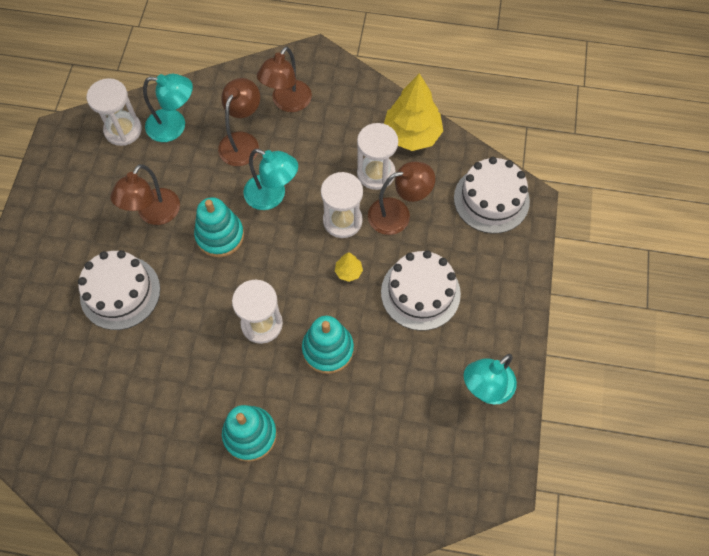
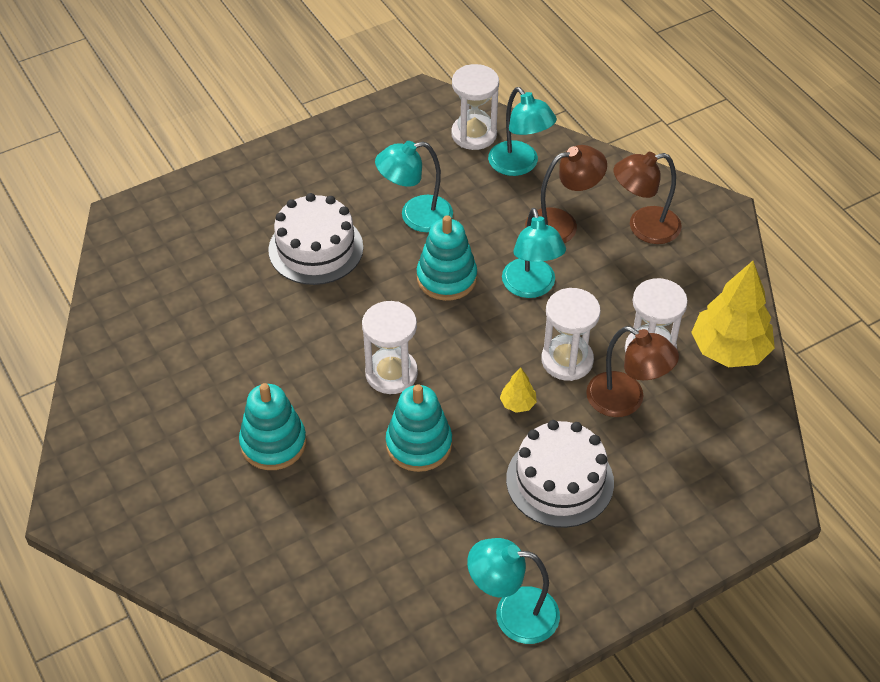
camera: 50 degrees right, 15 degrees down
(154, 214) = (415, 216): brown lamp -> turquoise lamp
(491, 199) = (736, 471): white cake -> none

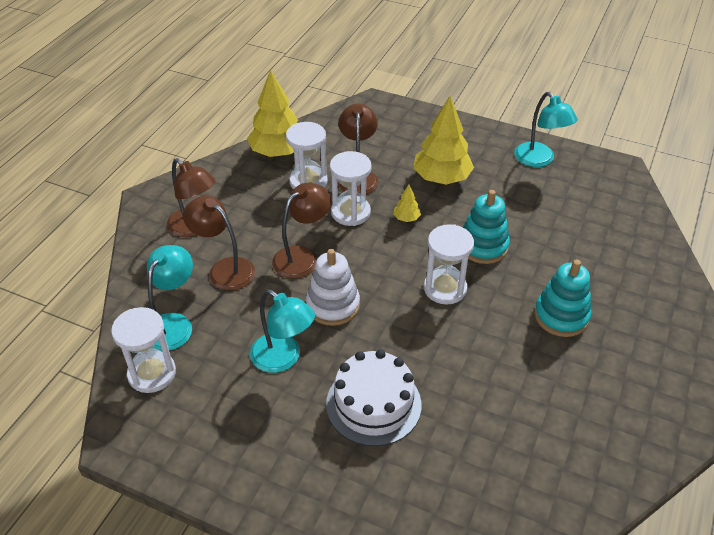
camera: 125 degrees left, 5 degrees down
(446, 278) = (333, 305): turquoise stacking toy -> white stacking toy
(531, 287) = (302, 257): turquoise lamp -> brown lamp
(559, 481) = (442, 178): white cake -> yellow tree

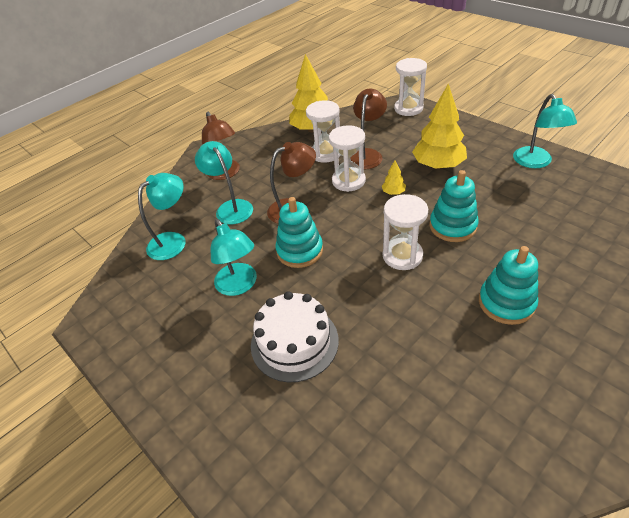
camera: 25 degrees right, 0 degrees up
(152, 373) = (138, 275): white hourglass -> white hourglass (408, 108)
(224, 269) = (231, 207): brown lamp -> turquoise lamp
(333, 305) = (300, 251): white stacking toy -> turquoise stacking toy

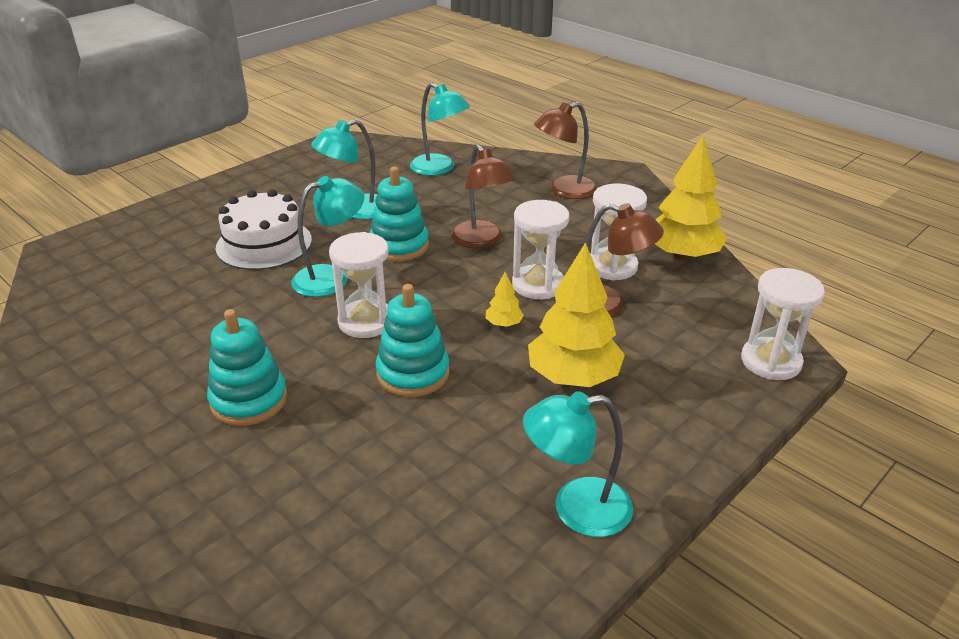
camera: 85 degrees right, 10 degrees down
(231, 207) = (492, 198): turquoise lamp -> turquoise lamp (331, 277)

